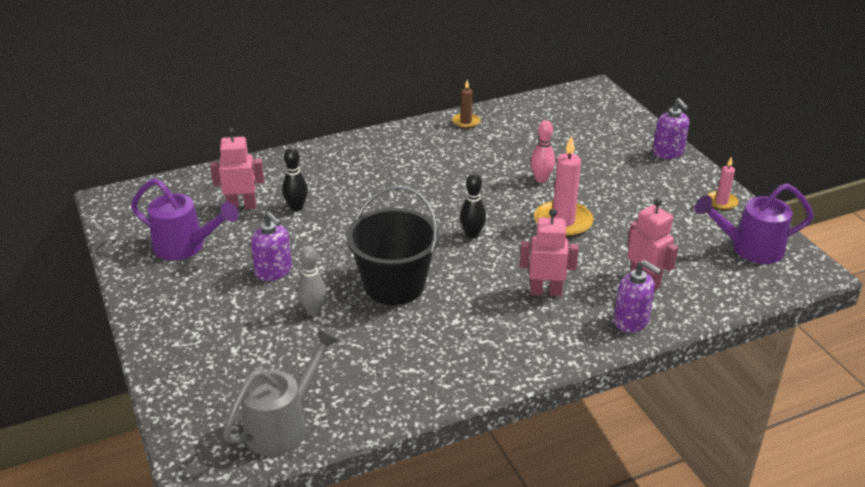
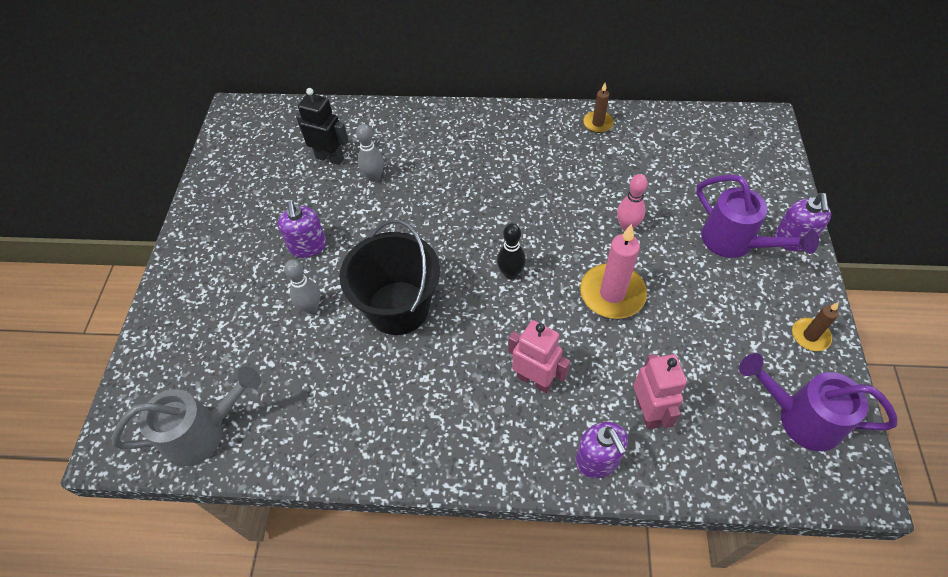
camera: 30 degrees right, 20 degrees up
(185, 247) = (257, 189): purple watering can -> purple watering can (734, 242)
(242, 206) = (330, 158): pink robot -> black robot
(296, 207) = (374, 177): black bowling pin -> grey bowling pin
(721, 202) = (810, 336): pink candle -> brown candle

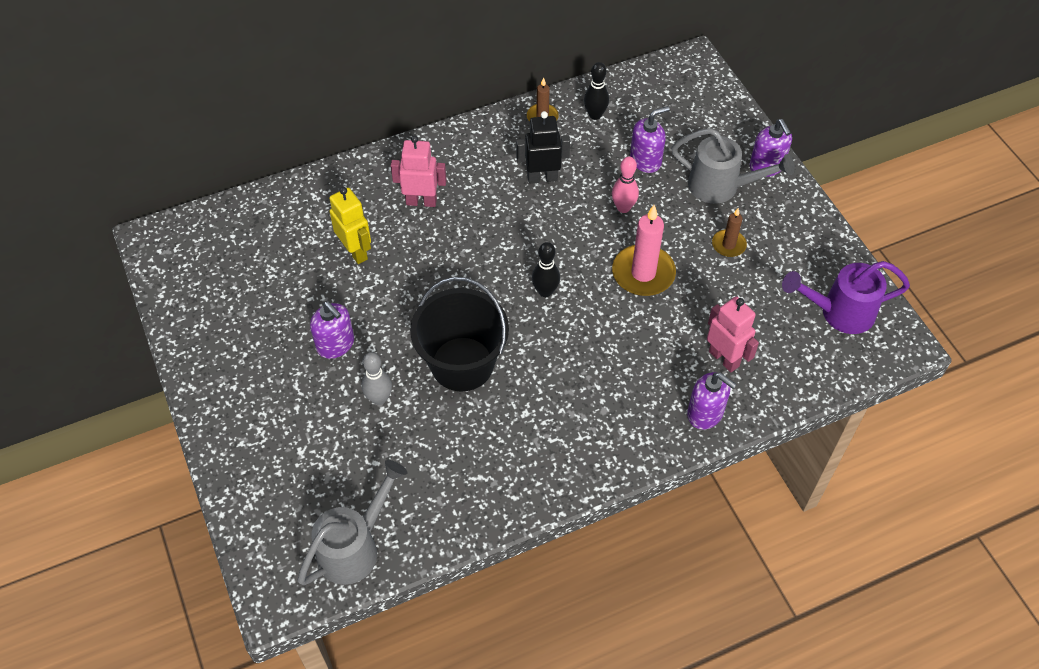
camera: 30 degrees left, 0 degrees up
(330, 158) = (296, 249): black robot -> black robot (542, 178)
(374, 177) = (356, 251): grey bowling pin -> yellow robot
(534, 379) = (619, 373): pink robot -> pink robot (421, 201)
(647, 137) = (595, 115): none -> black bowling pin
(672, 192) = (645, 160): none -> purple soap dispenser
(734, 242) = (721, 187): purple watering can -> grey watering can
(810, 336) = (817, 243): brown candle -> brown candle (728, 245)

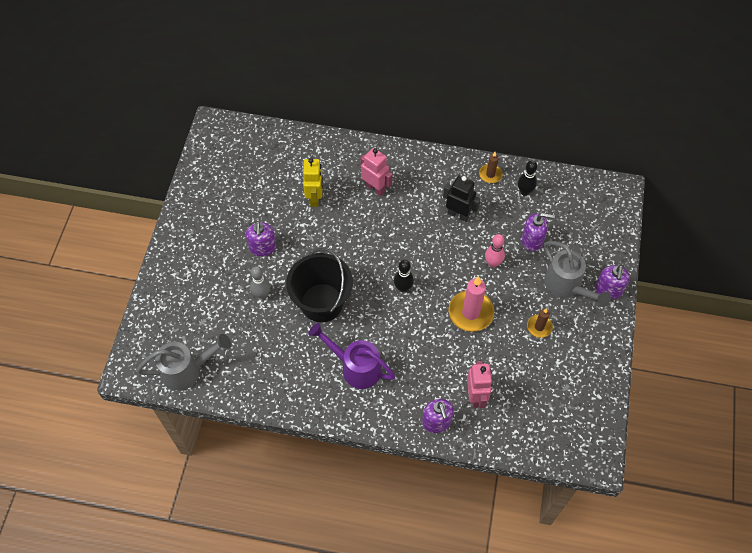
camera: 35 degrees right, 5 degrees up
(839, 312) = (573, 414): purple watering can -> purple watering can (355, 367)

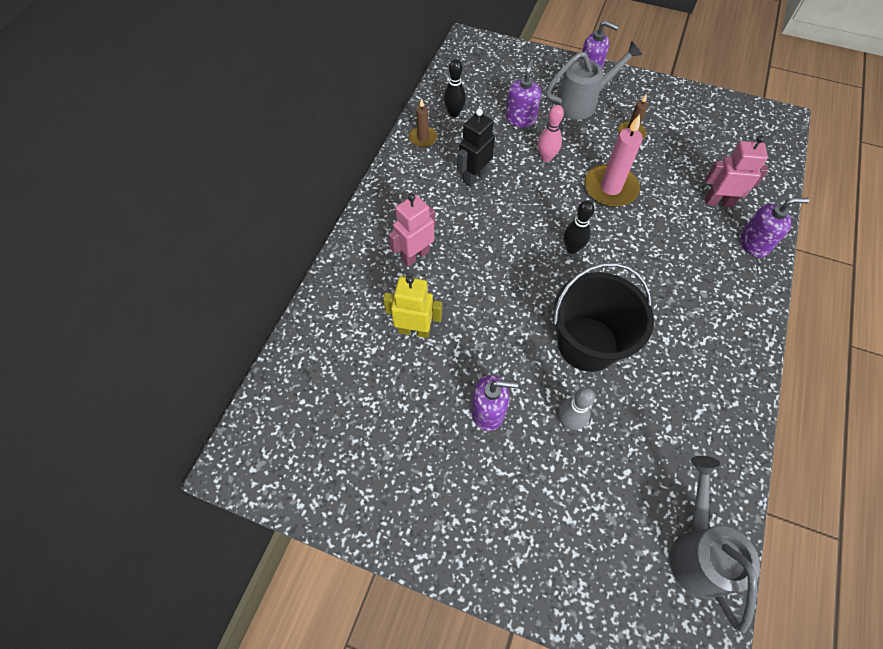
camera: 80 degrees left, 0 degrees up
(355, 367) = (685, 317): purple watering can -> none

